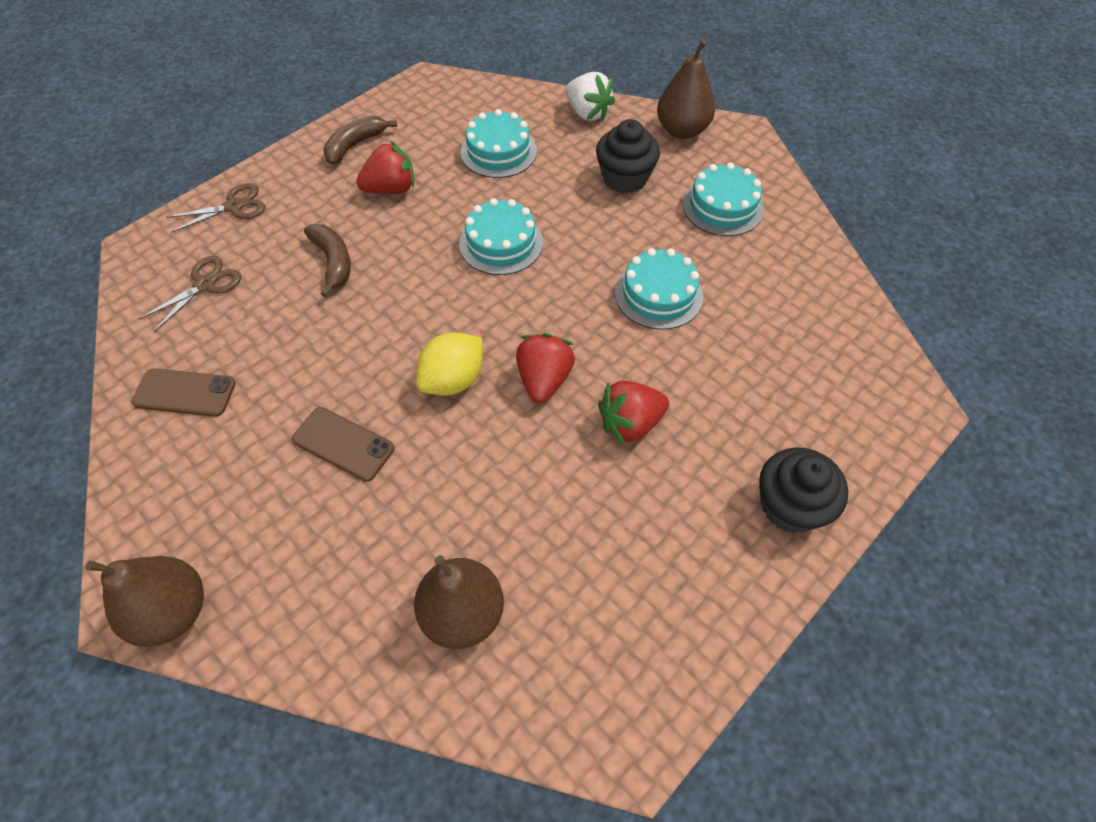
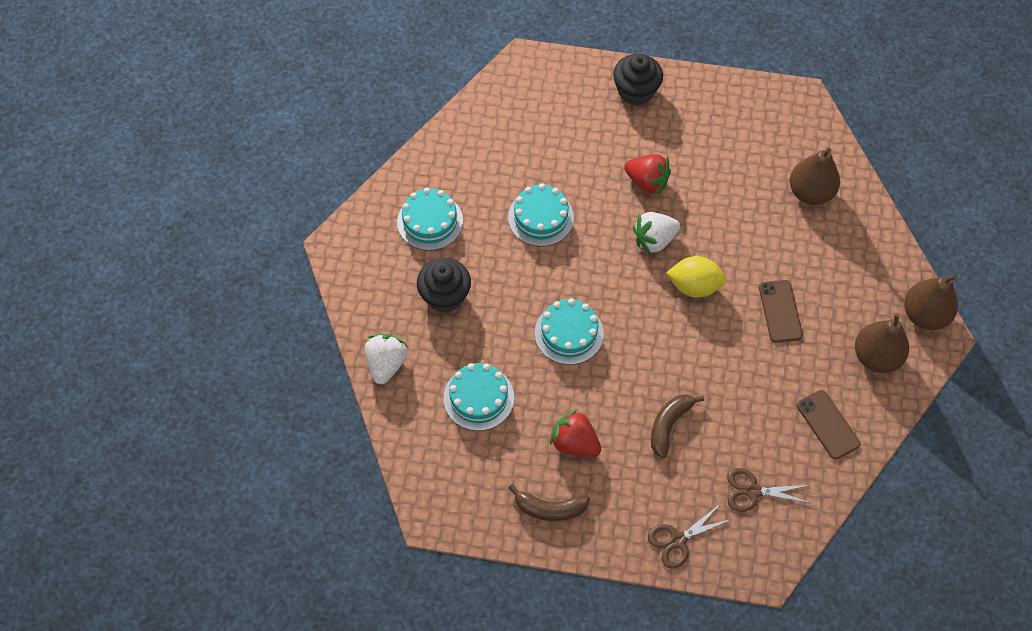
camera: 125 degrees left, 5 degrees up
(234, 206) = (678, 540): brown scissors -> brown scissors turned 60 degrees counterclockwise
(544, 380) = (654, 240): red strawberry -> white strawberry
(682, 130) = (361, 287): brown pear -> brown pear (876, 357)

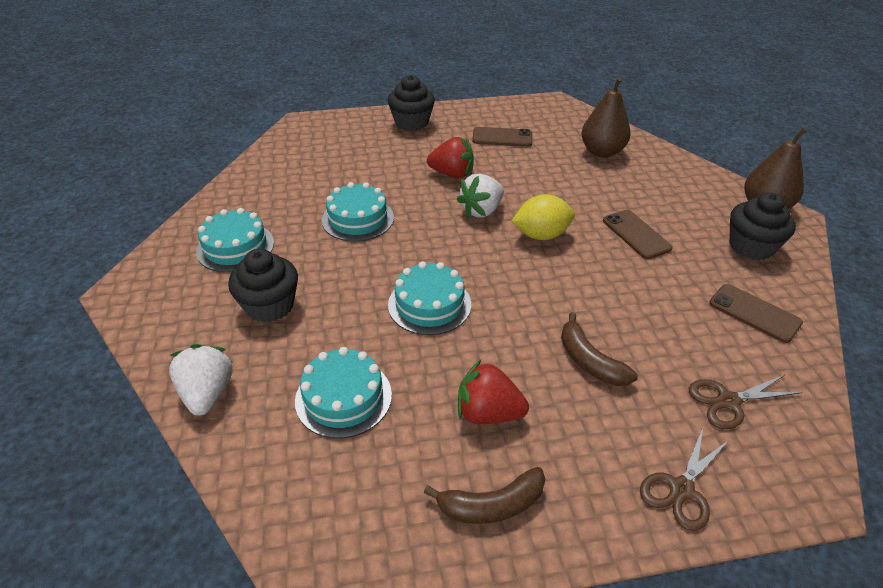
camera: 20 degrees left, 20 degrees down
(669, 425) = (589, 361): brown banana -> brown banana turned 45 degrees counterclockwise
(719, 141) = (502, 137): none -> brown phone
(876, 357) = (751, 246): brown pear -> black cupcake

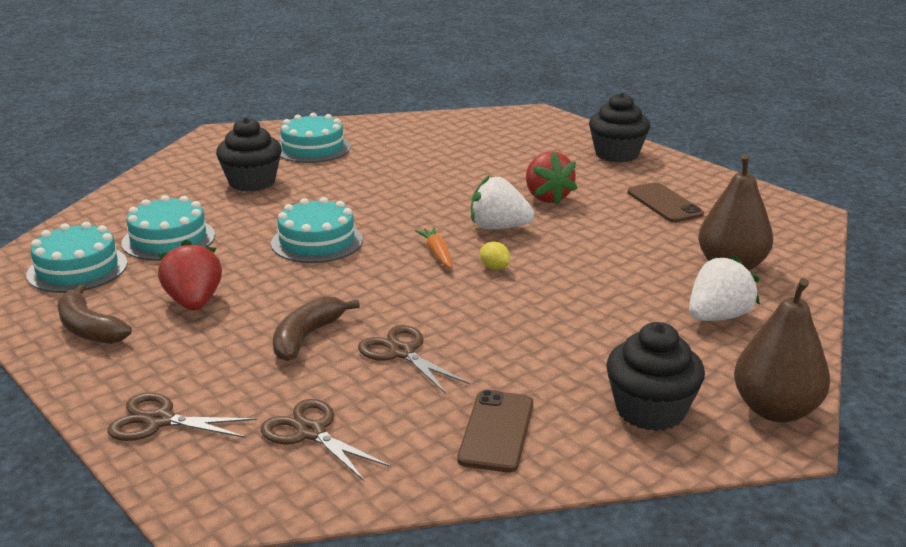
camera: 60 degrees right, 15 degrees down
(207, 393) = (137, 193): white strawberry -> white strawberry (718, 317)
(358, 219) = (409, 179): turquoise cake -> turquoise cake (77, 269)
(499, 251) = (437, 253): none -> orange carrot
(541, 235) = (494, 267): yellow lemon -> yellow lemon, size x0.48
(636, 234) = (569, 323): brown phone -> none
(638, 319) = (402, 352): none -> brown scissors

